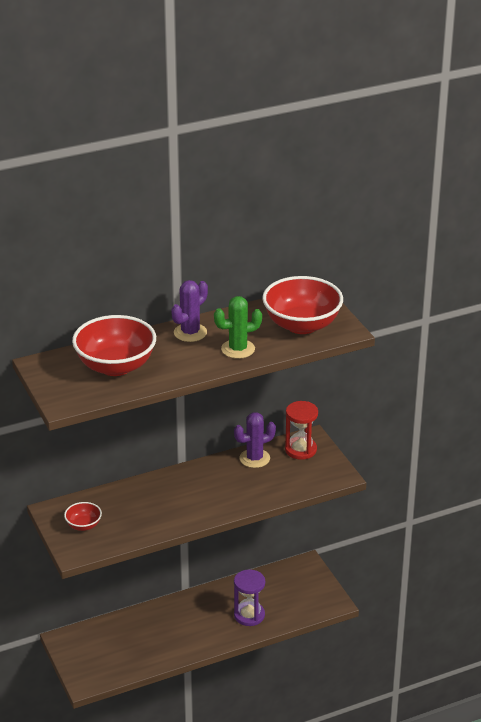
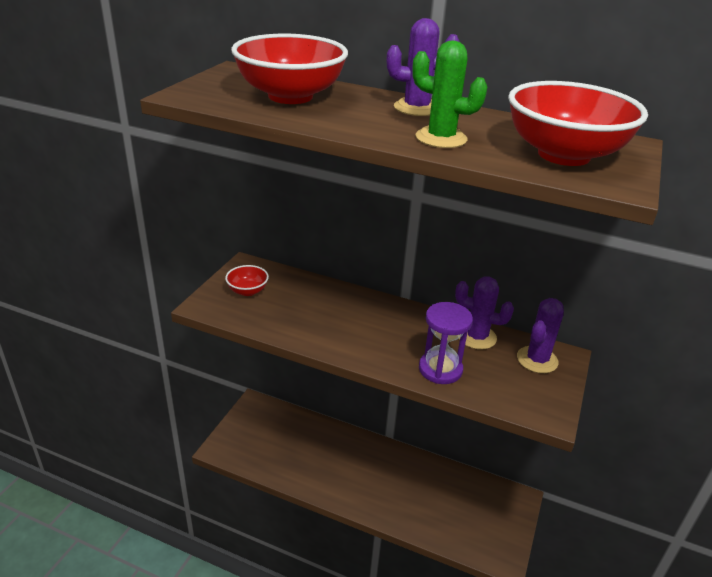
camera: 45 degrees right, 0 degrees up
(249, 615) = (411, 503): purple hourglass -> purple hourglass (440, 369)
(300, 450) = (537, 360): red hourglass -> purple cactus

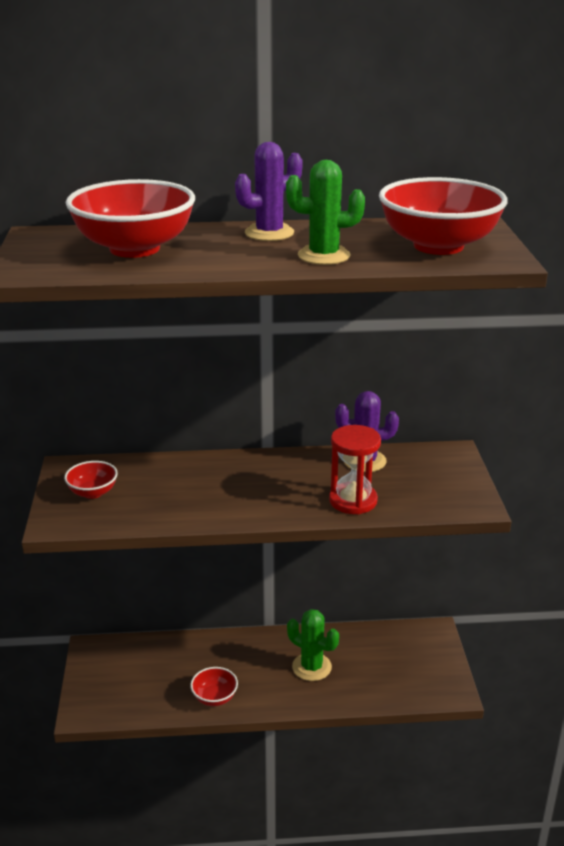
camera: 25 degrees left, 5 degrees down
(314, 478) = (214, 697): none -> red bowl
(400, 485) = (311, 667): none -> green cactus
(440, 369) = (353, 501): purple hourglass -> red hourglass
(537, 360) = (433, 463): purple cactus -> none

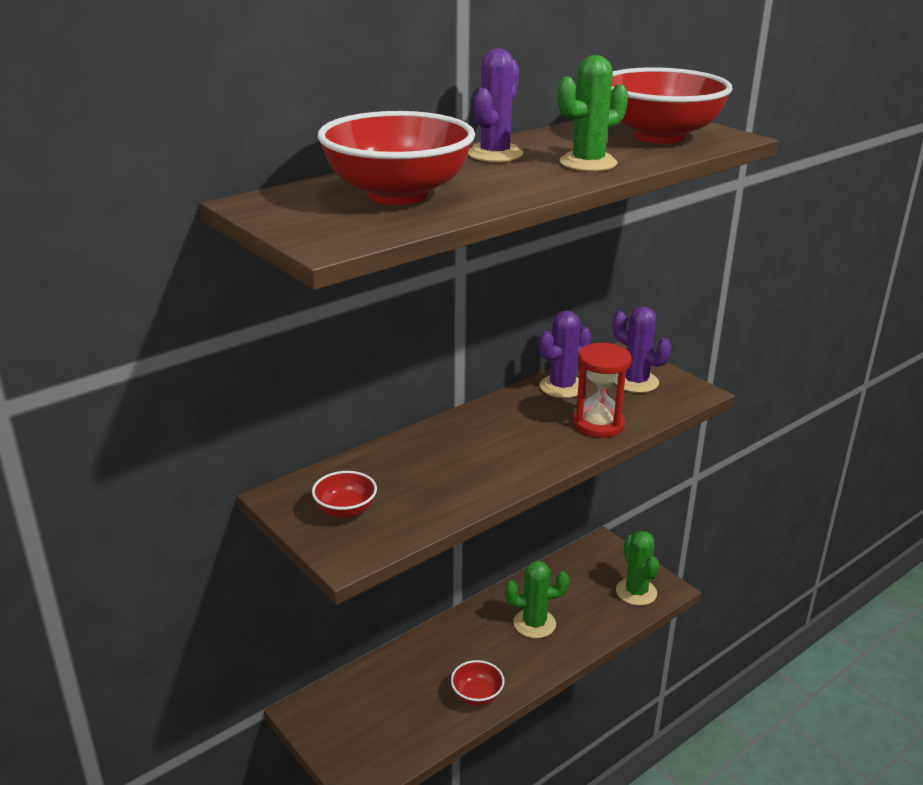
camera: 35 degrees left, 0 degrees up
(423, 682) = (636, 592): none -> green cactus
(433, 478) = (636, 382): none -> purple cactus

